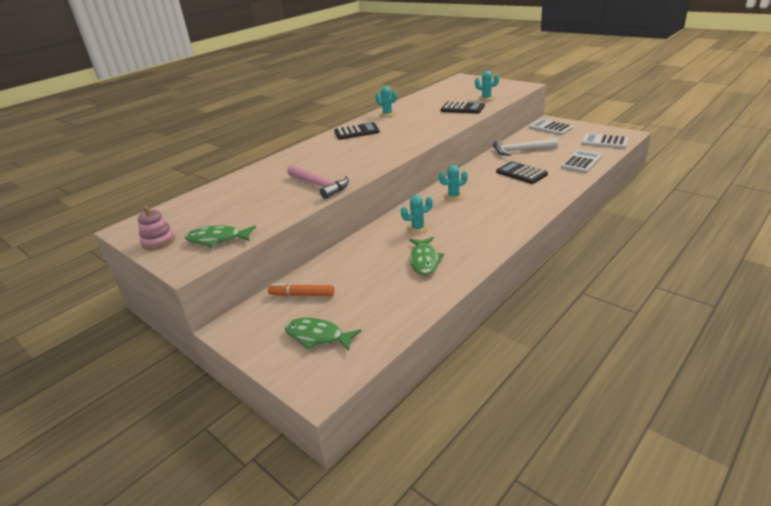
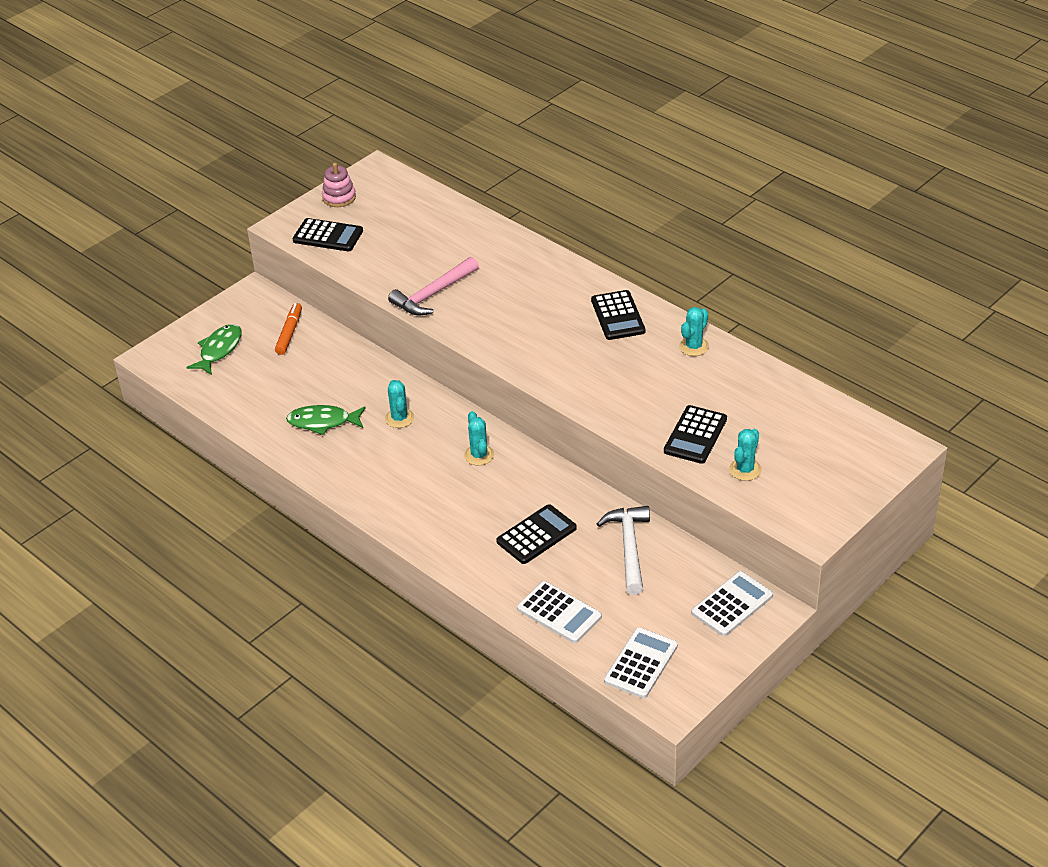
camera: 90 degrees right, 10 degrees up
(217, 239) = (328, 236): green fish -> black calculator

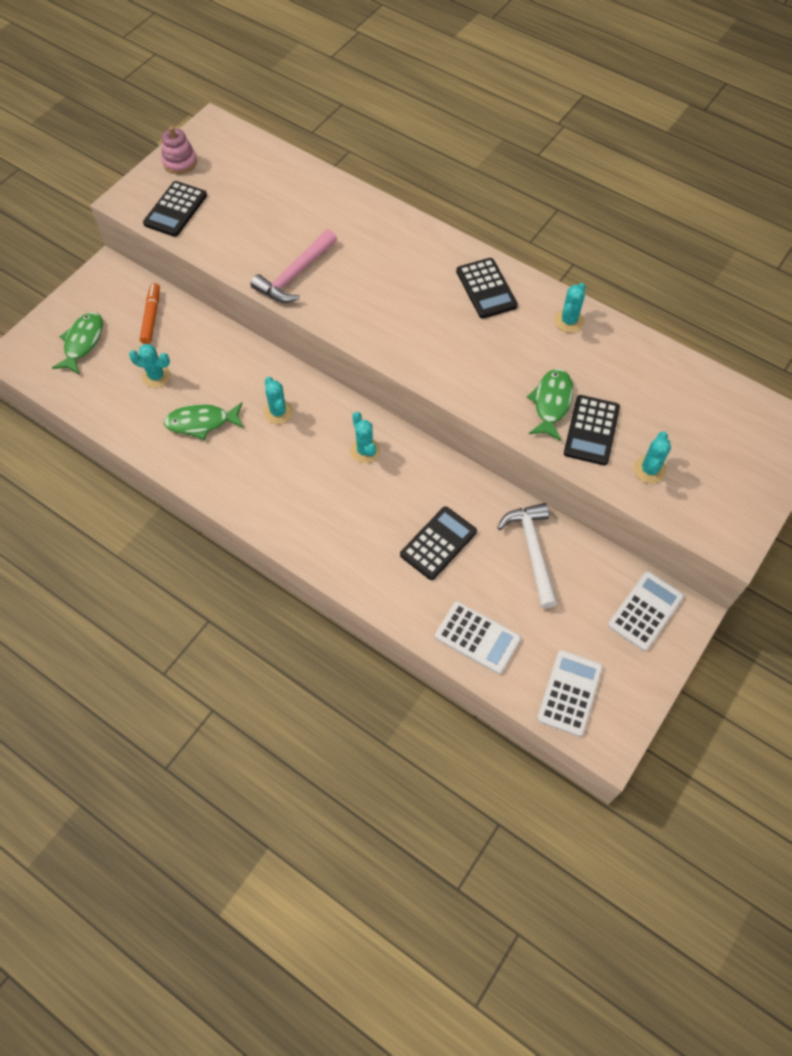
camera: 10 degrees left, 20 degrees up
(285, 382) = (156, 376): none -> turquoise cactus
(328, 236) = (175, 209): black calculator -> black calculator turned 105 degrees clockwise
(661, 411) = (551, 403): none -> green fish

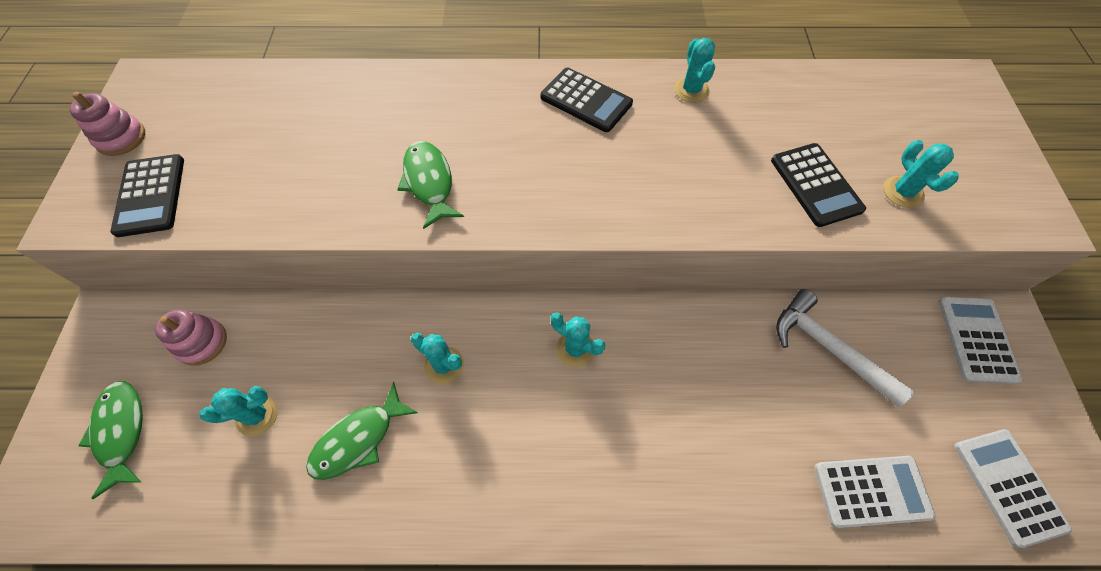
camera: 35 degrees left, 0 degrees up
(151, 317) = (202, 342): orange marker -> pink stacking toy
(295, 274) = (364, 194): pink hammer -> none
(438, 543) = (737, 405): black calculator -> none
(551, 403) = (753, 179): green fish -> green fish (429, 182)

